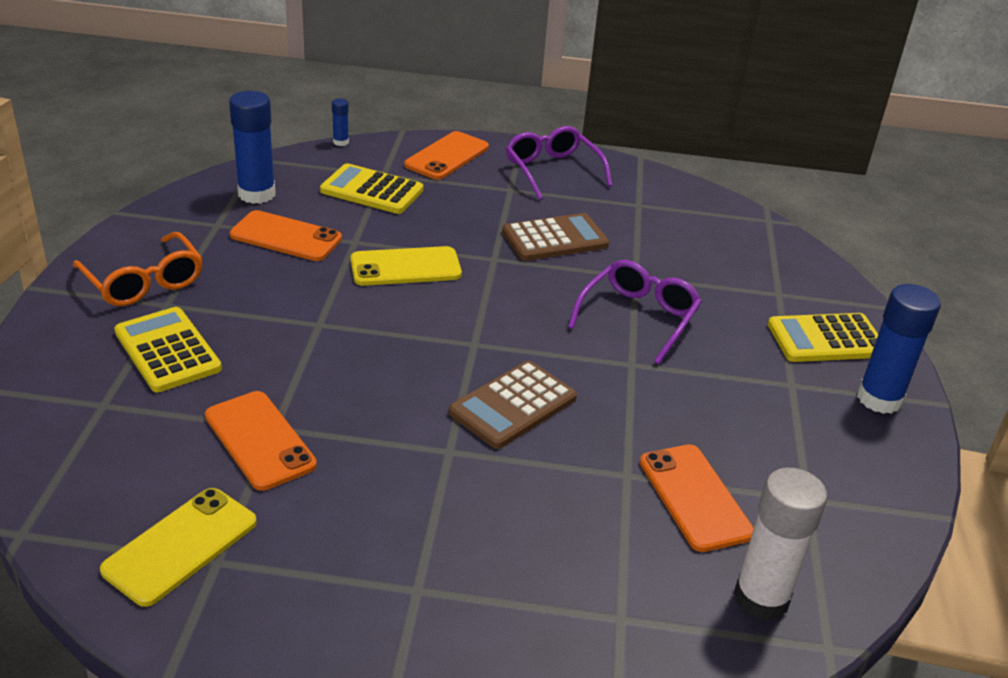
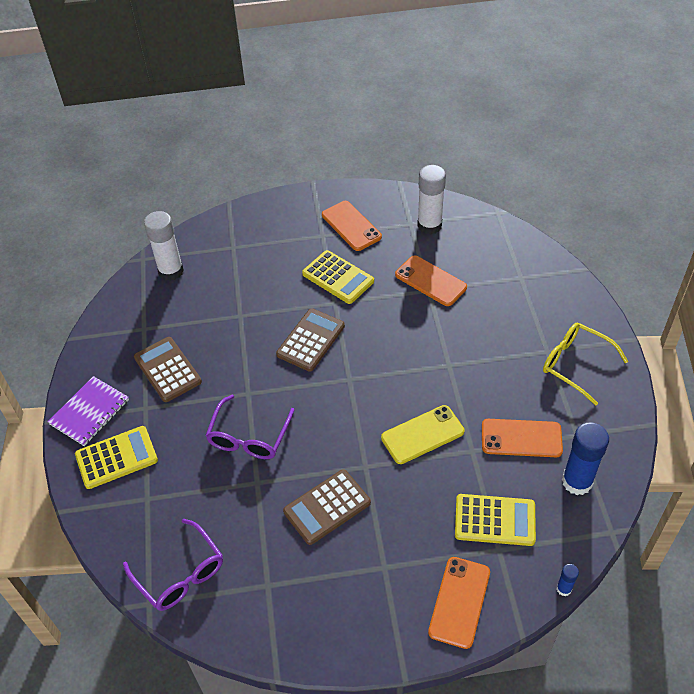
camera: 170 degrees right, 15 degrees up
(144, 282) = (575, 364): orange glasses -> yellow glasses
(167, 350) = (518, 319): yellow calculator -> yellow calculator (338, 277)
(181, 546) = (429, 225): yellow phone -> white glue stick
(552, 171) = (356, 614): purple glasses -> purple glasses (180, 574)
(695, 497) = (203, 312): orange phone -> orange phone (351, 226)
(759, 424) = (167, 370): none -> brown calculator
(879, 399) = (89, 412): blue glue stick -> purple notebook

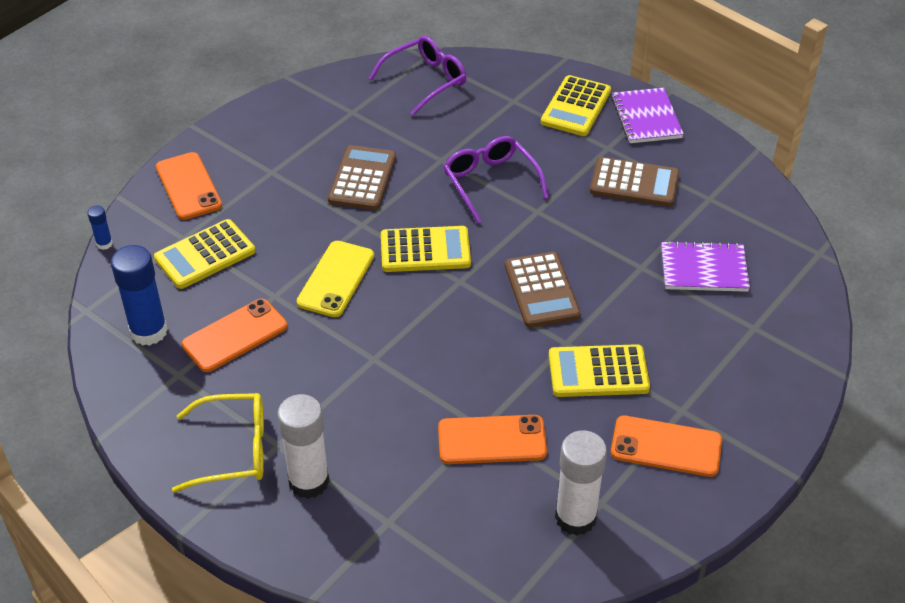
camera: 135 degrees right, 5 degrees down
(171, 271) = (772, 261): white glue stick -> white glue stick (309, 481)
(180, 574) = (425, 81): purple glasses -> purple glasses turned 135 degrees clockwise
(211, 291) = (704, 269): none -> purple notebook
(346, 415) = (425, 250): none -> yellow calculator

